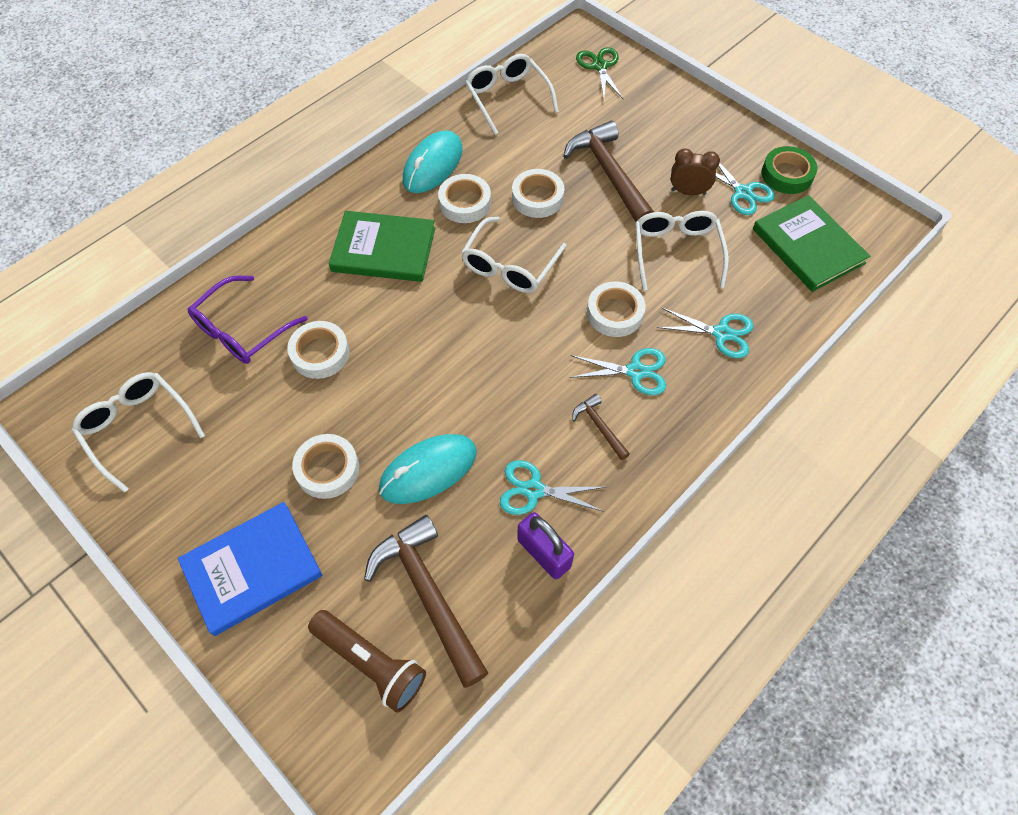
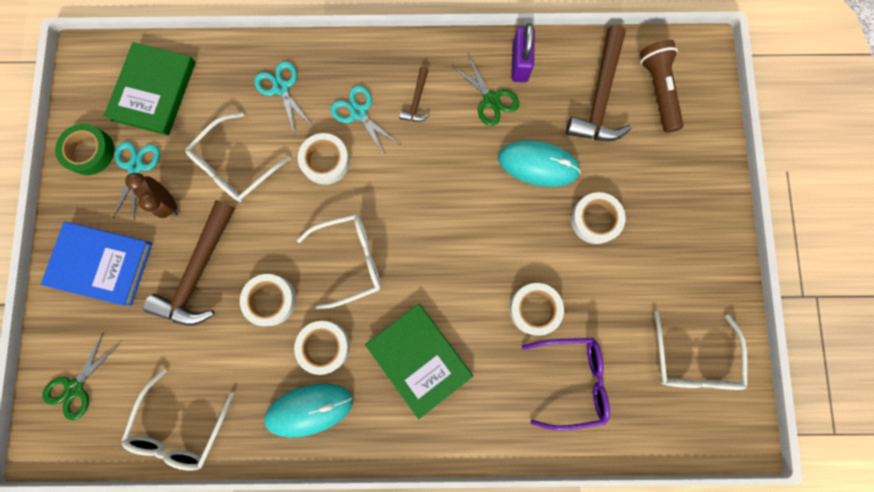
camera: 135 degrees left, 20 degrees up
(252, 569) = (683, 196): blue book -> blue book (101, 264)
(534, 490) = (491, 100): turquoise scissors -> green scissors

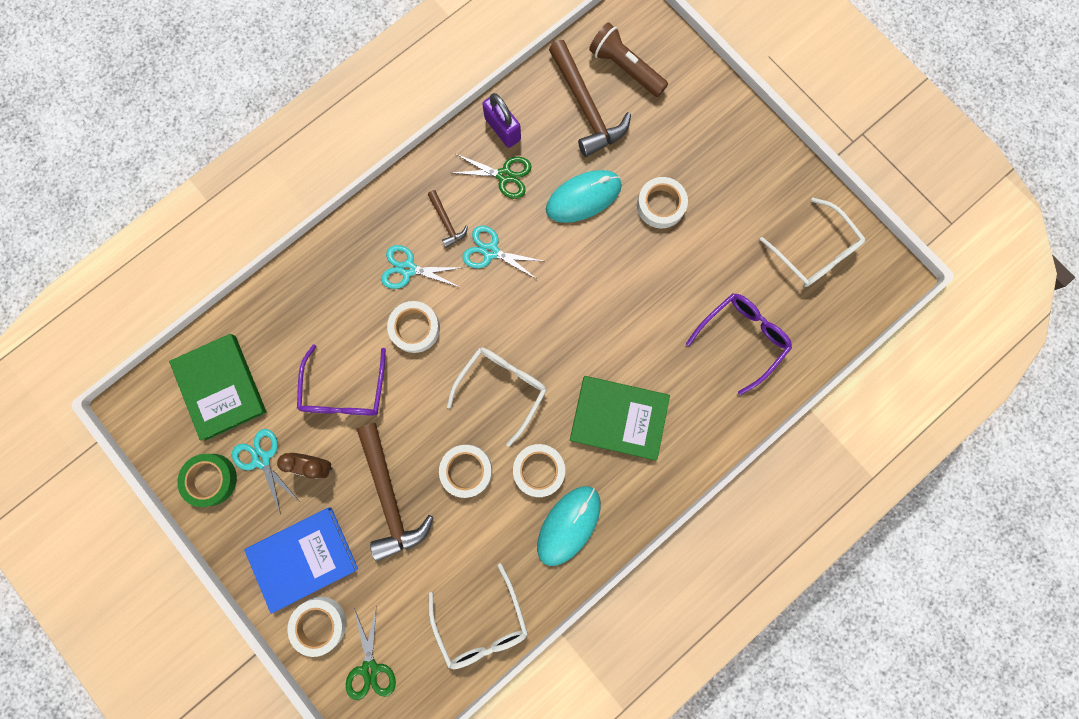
camera: 40 degrees left, 0 degrees up
(236, 166) = (345, 391): white glasses -> purple glasses
(281, 88) = (327, 299): turquoise scissors -> turquoise scissors (491, 251)
(534, 309) = (672, 309): white tape -> white tape (319, 624)

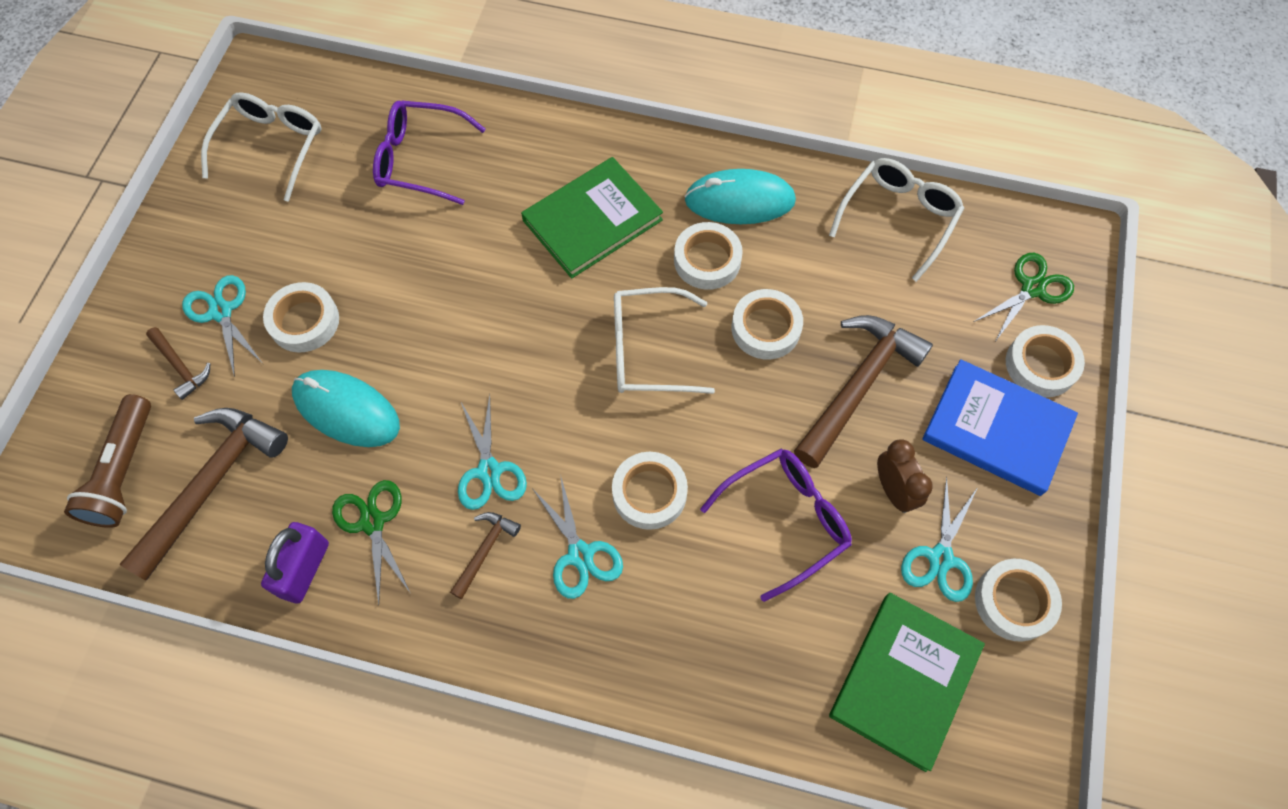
camera: 125 degrees left, 15 degrees down
(211, 479) = (1014, 602): green tape -> white tape
(619, 418) = (592, 220): green book -> green book turned 75 degrees clockwise
(674, 125) = (181, 367): none -> brown hammer
(699, 163) = (221, 312): none -> turquoise scissors

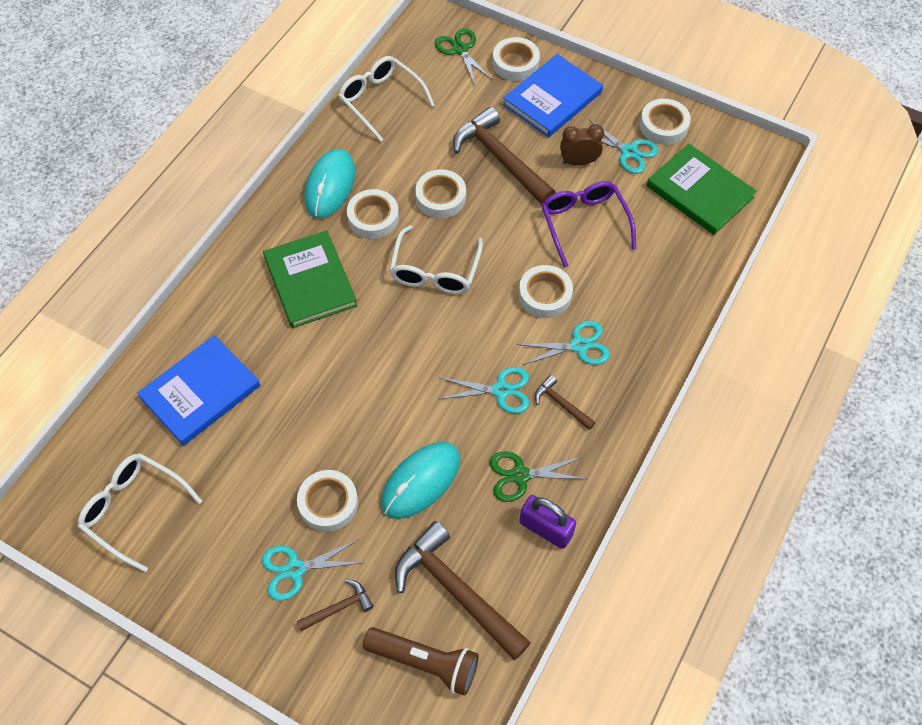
camera: 75 degrees left, 5 degrees down
(420, 160) = (200, 392): purple glasses -> blue book

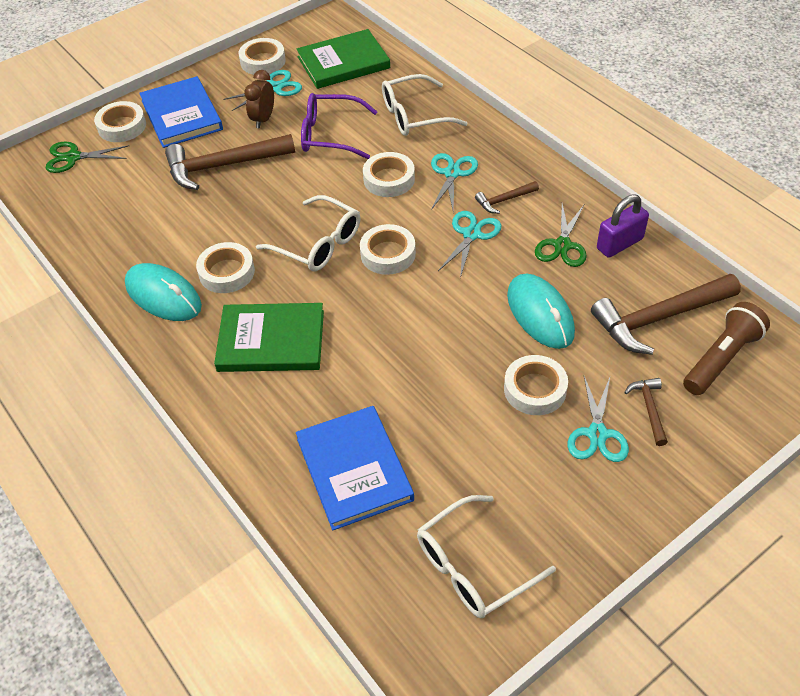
camera: 65 degrees left, 10 degrees down
(381, 101) = (87, 230): white glasses -> white glasses (414, 115)
(440, 197) = (237, 218): white tape -> white tape (388, 254)

